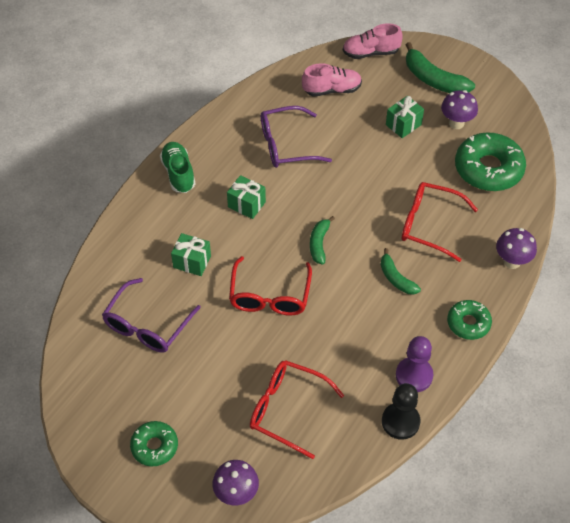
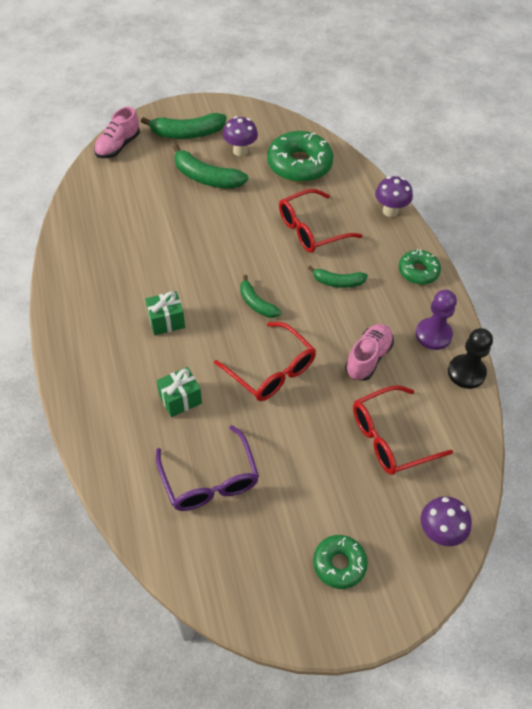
camera: 50 degrees left, 0 degrees up
(178, 174) = (80, 343): green shoe -> none
(286, 145) = (140, 255): purple glasses -> none
(332, 90) = (123, 191): pink shoe -> pink shoe (368, 358)
(403, 125) = (206, 178): green gift -> green banana

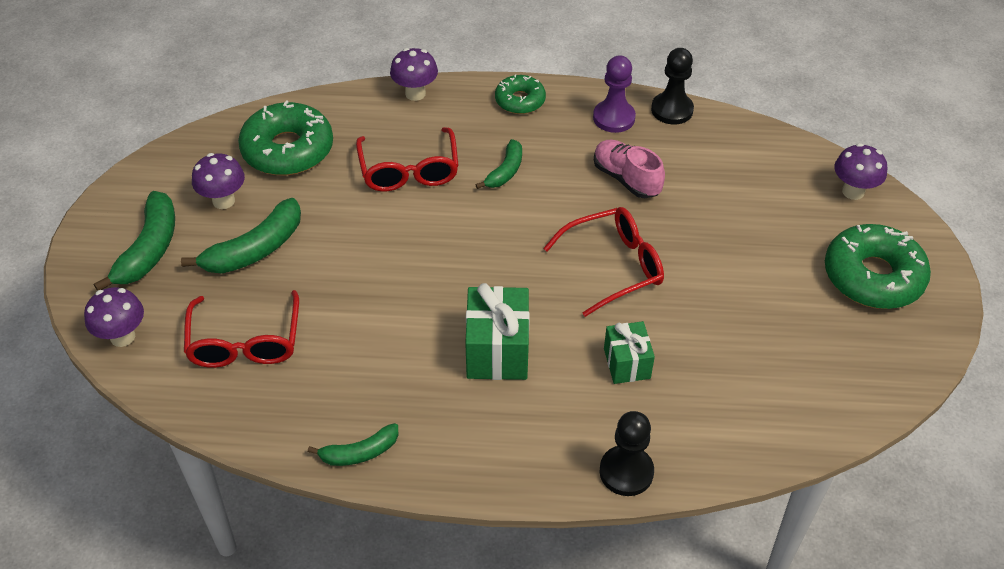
camera: 70 degrees left, 5 degrees down
(84, 420) = (626, 472): none -> black pawn
(118, 146) = (122, 337): pink shoe -> purple mushroom
(166, 321) = (497, 351): green gift -> green gift, size x1.58
(209, 480) = (748, 361): purple glasses -> none
(256, 303) = (506, 253): green banana -> green banana (360, 452)
(339, 564) = (873, 276): green donut -> green donut, size x1.75
(390, 438) = (735, 193): red glasses -> red glasses (245, 342)

